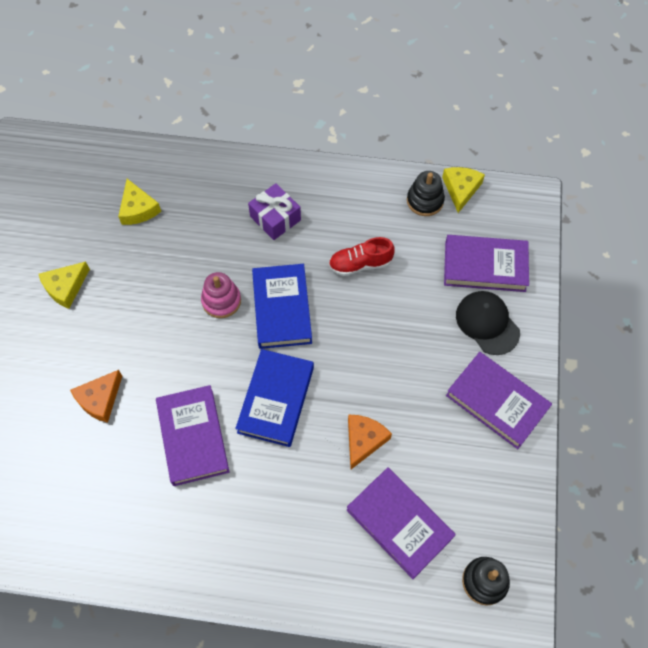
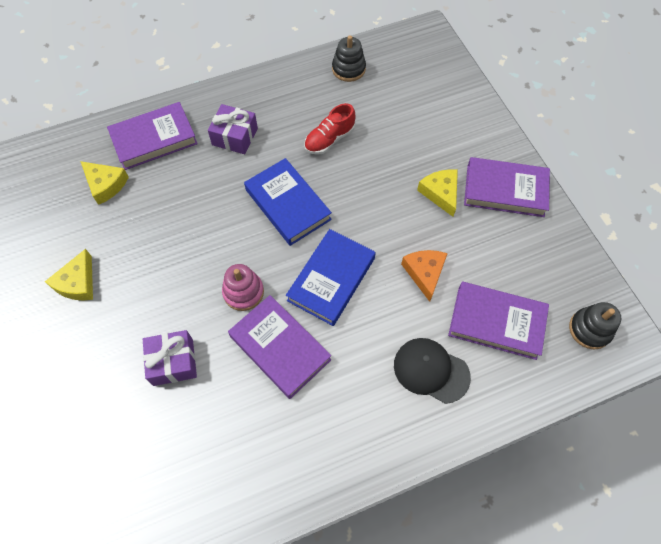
camera: 30 degrees left, 0 degrees up
(100, 399) = (173, 362): orange cheese -> purple gift
(221, 301) = (231, 224): pink stacking toy -> pink stacking toy (243, 292)
(276, 399) = (331, 279): blue book -> blue book turned 45 degrees clockwise
(461, 189) = (370, 48): yellow cheese -> yellow cheese (440, 193)
(485, 266) = (427, 96): purple book -> purple book (154, 139)
(487, 323) = (458, 136): black cap -> black cap (431, 370)

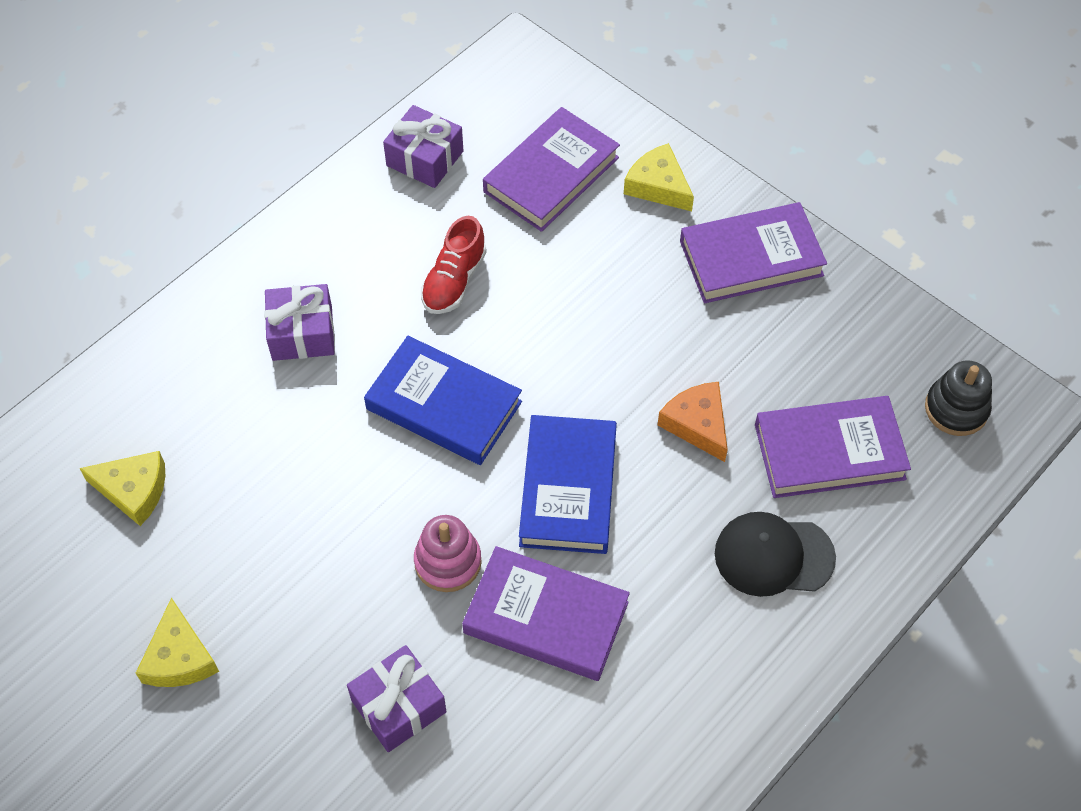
camera: 25 degrees left, 5 degrees down
(154, 139) = (171, 387): purple book -> purple book (551, 174)
(348, 69) = (425, 158): black stacking toy -> purple gift
(440, 193) = (661, 298): yellow cheese -> yellow cheese (658, 186)

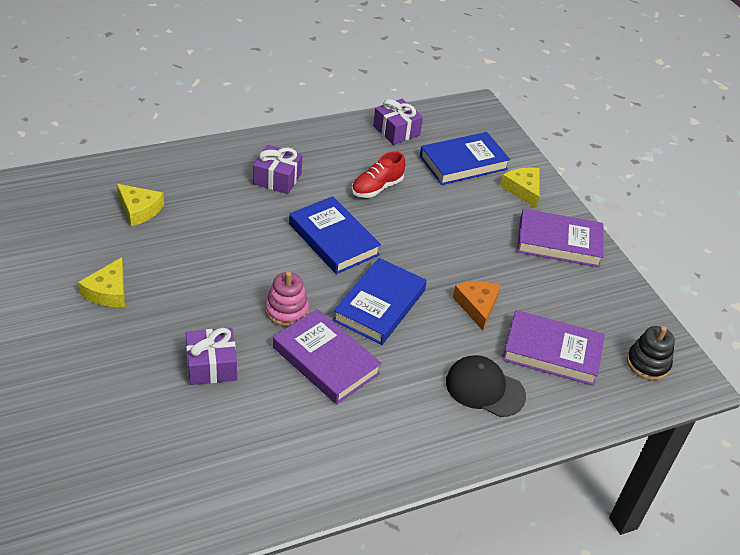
camera: 20 degrees right, 15 degrees down
(551, 174) = (463, 163): purple book -> blue book

